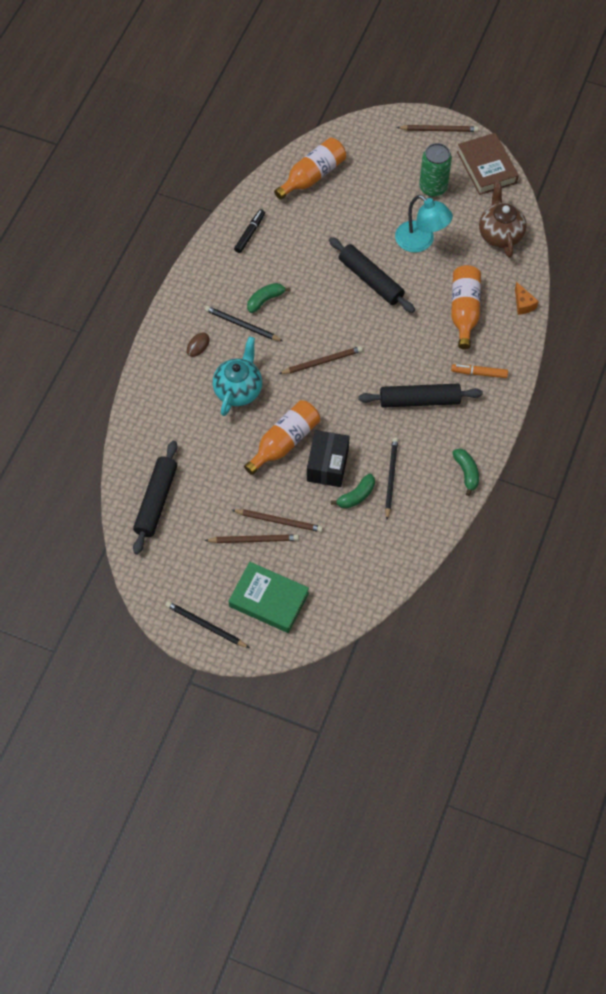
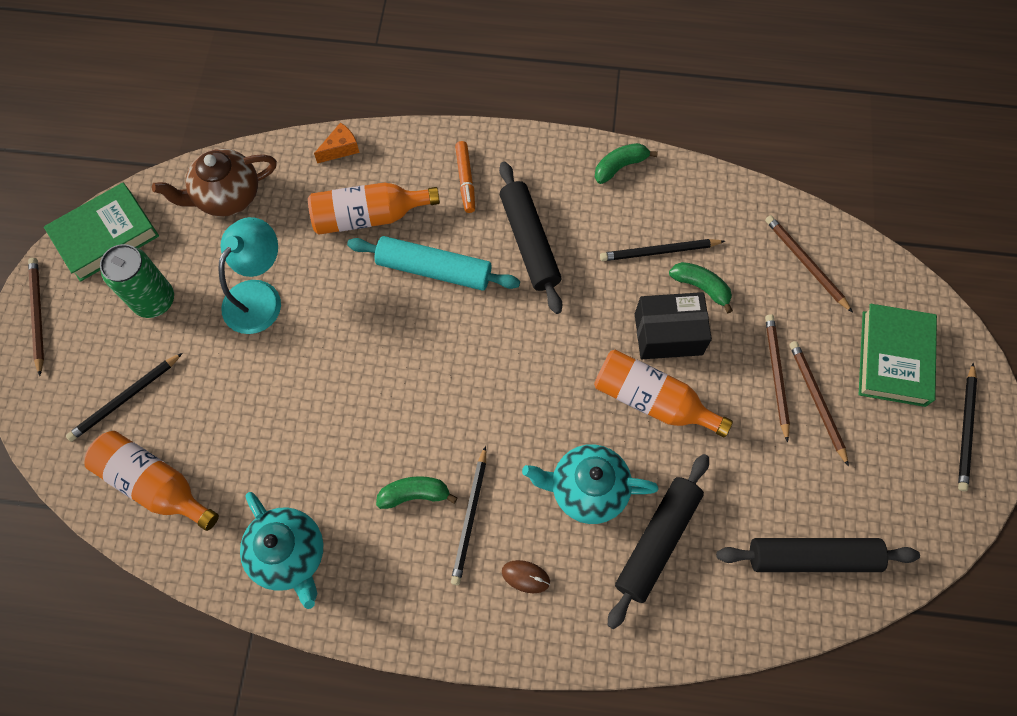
camera: 105 degrees left, 5 degrees up
(250, 233) = (290, 555): black marker -> turquoise teapot
(265, 300) = (414, 494): green banana -> green banana turned 135 degrees clockwise
(322, 361) = (503, 382): brown pencil -> brown pencil (805, 263)
(370, 167) = (125, 399): none -> black pencil
(371, 280) = (343, 349): black rolling pin -> black rolling pin (657, 541)
(413, 340) = (434, 269): none -> turquoise rolling pin
(486, 167) = (106, 236): brown book -> green book

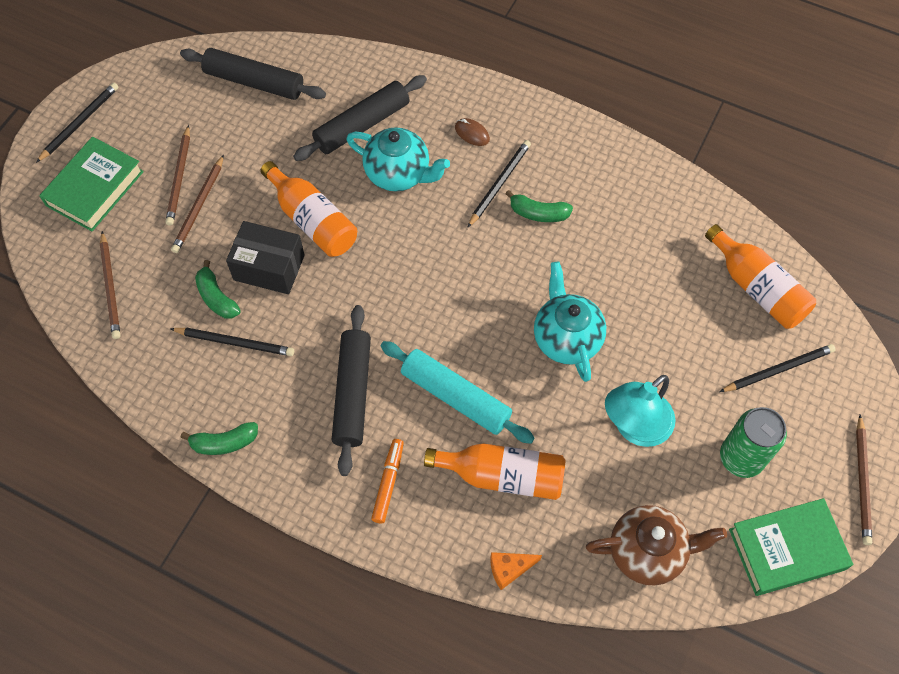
camera: 160 degrees left, 5 degrees down
(290, 555) = (651, 202): turquoise teapot -> turquoise teapot (566, 338)

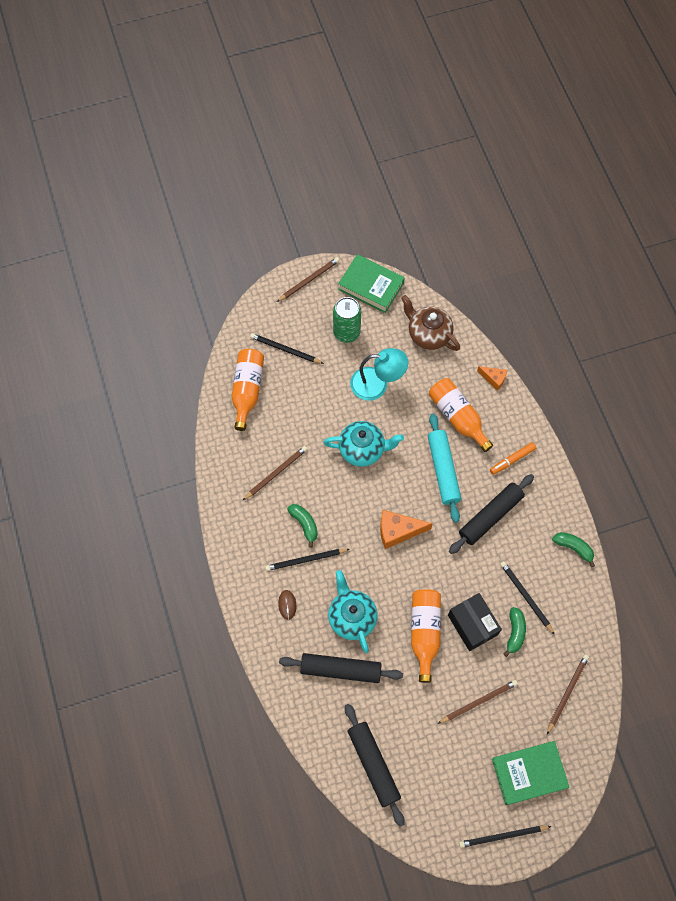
camera: 135 degrees left, 5 degrees up
(179, 178) = (474, 733): brown pencil -> brown pencil (276, 473)
(437, 289) = (398, 531): none -> orange cheese
(566, 338) = (362, 449): turquoise teapot -> turquoise teapot turned 120 degrees counterclockwise

